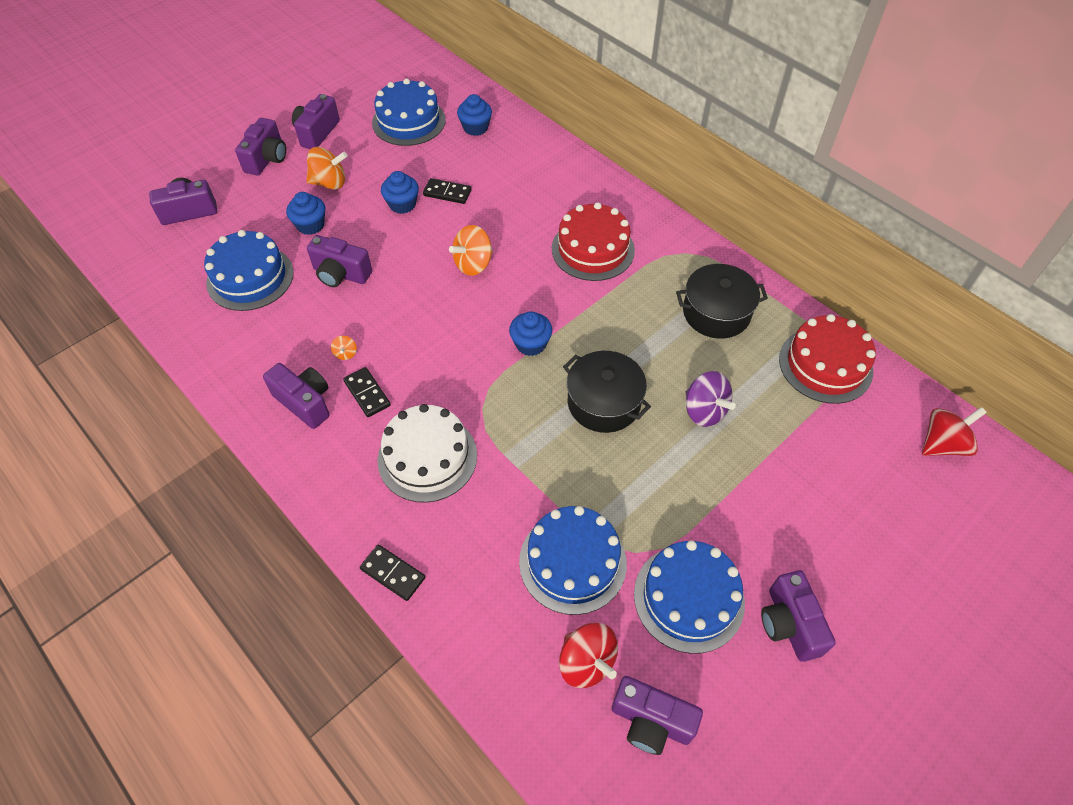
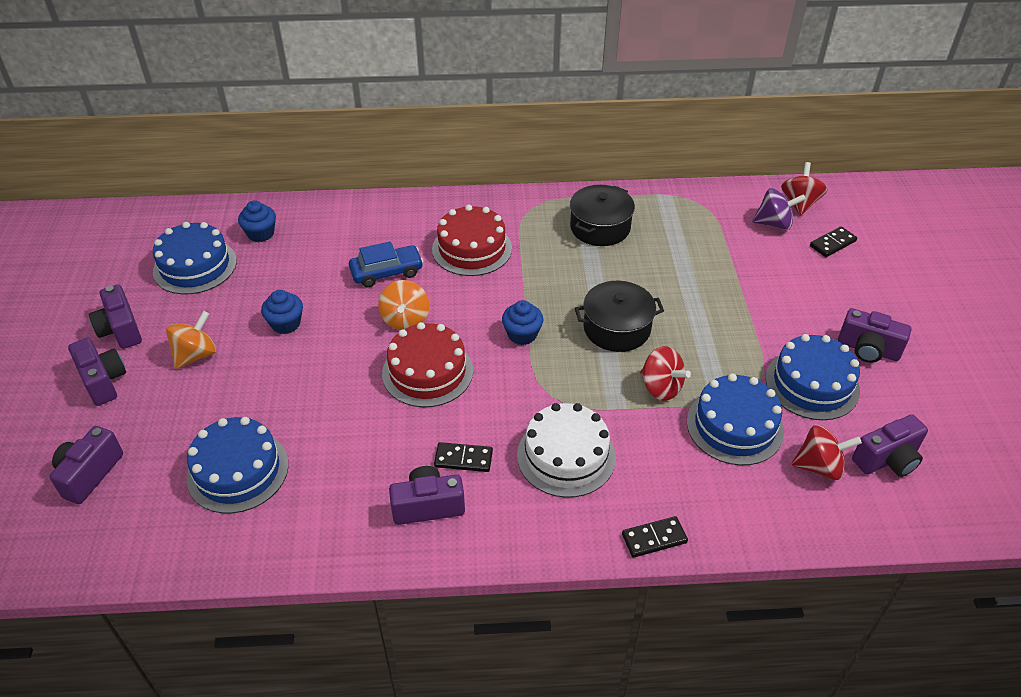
camera: 50 degrees left, 10 degrees down
(310, 225) = (229, 395): blue cupcake -> none
(341, 274) = (313, 405): purple camera -> none
(345, 353) = (405, 450): orange spinning top -> none
(447, 193) = (310, 290): black domino -> black domino (832, 243)
(511, 219) = (386, 272): none -> blue car
(565, 477) = (661, 387): none -> red spinning top
(704, 411) = (674, 284): purple spinning top -> purple spinning top (774, 224)
(825, 365) = (694, 209): red cake -> red cake (427, 372)

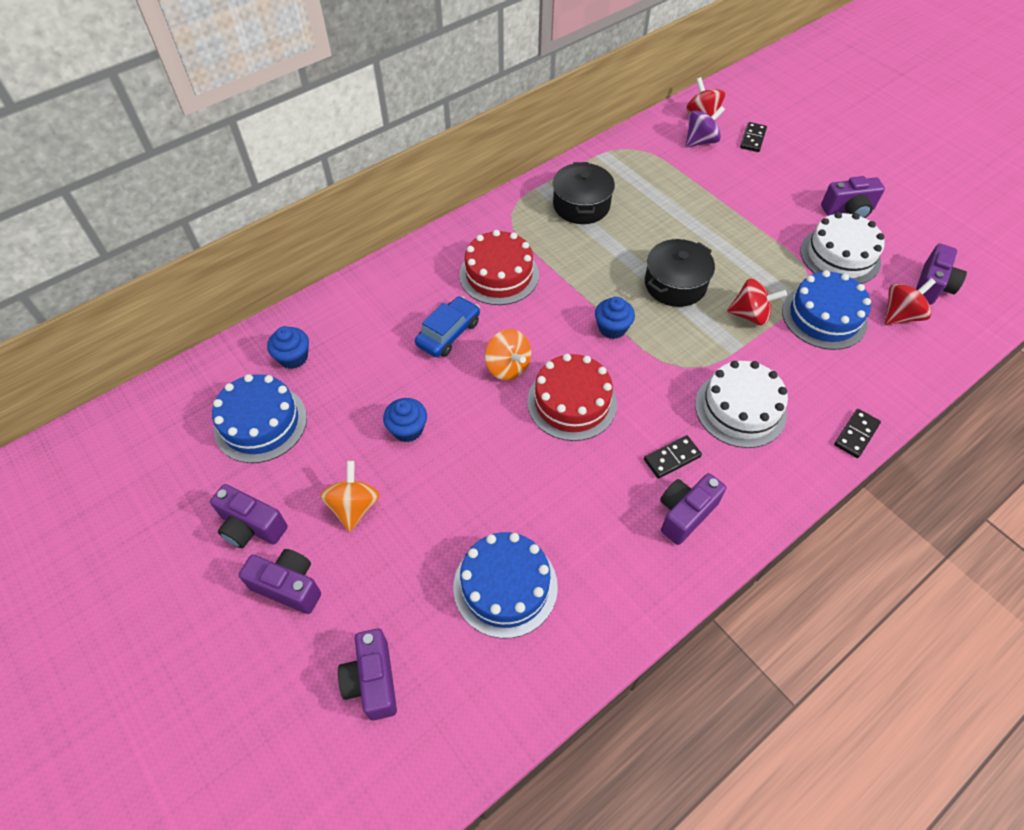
camera: 35 degrees left, 10 degrees up
(812, 384) = (840, 256): blue cake -> white cake

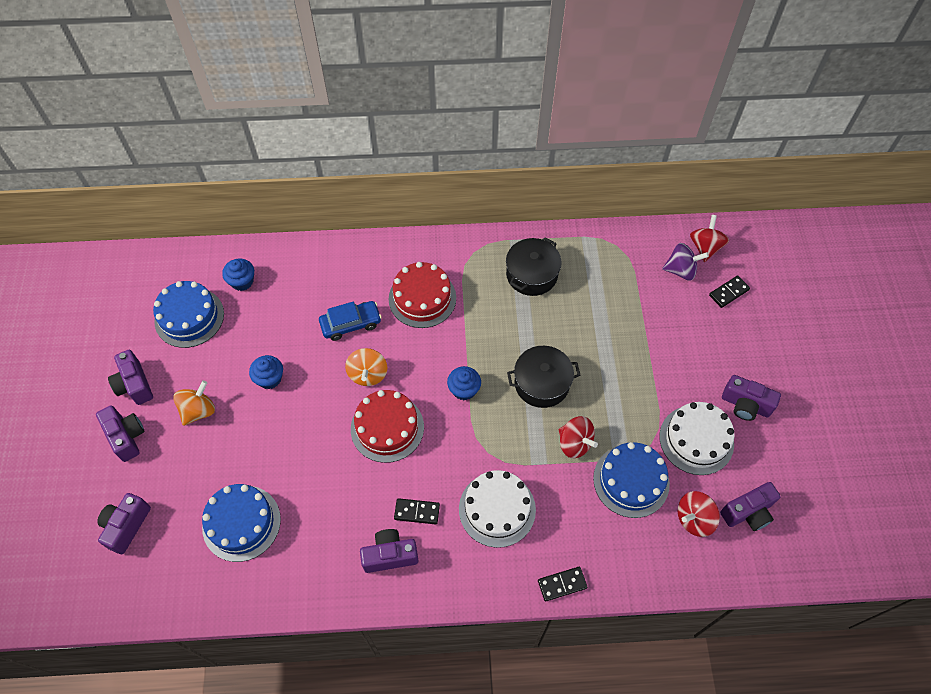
camera: 35 degrees right, 5 degrees up
(900, 315) = (694, 519): red spinning top -> red spinning top turned 150 degrees clockwise

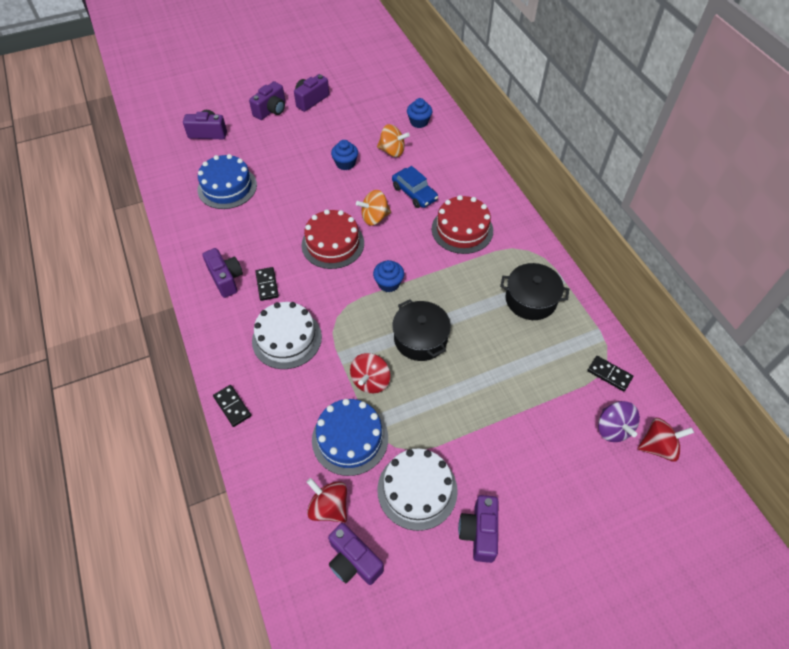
camera: 70 degrees right, 5 degrees down
(189, 317) = (375, 106): blue cake -> none
(198, 410) = (304, 136): orange spinning top -> orange spinning top (392, 151)
(729, 292) = (613, 484): black domino -> black domino (609, 374)

